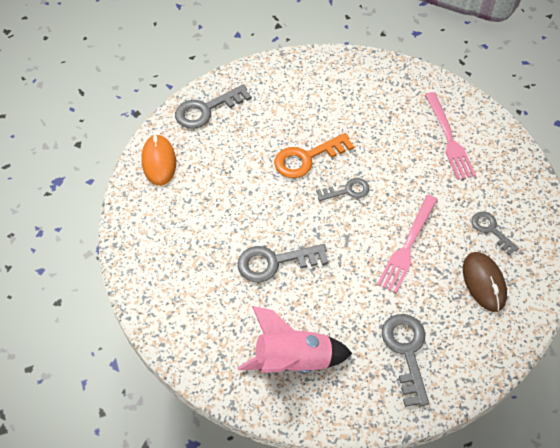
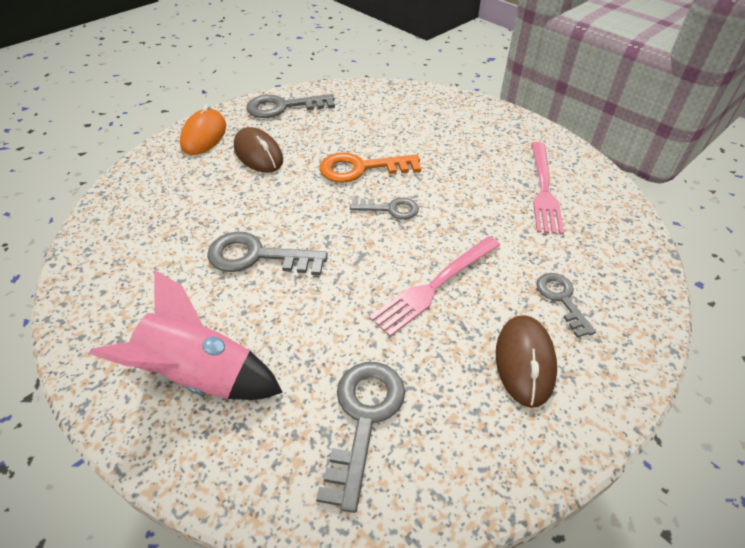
camera: 20 degrees right, 10 degrees down
(217, 168) = (258, 154): none -> brown mouse

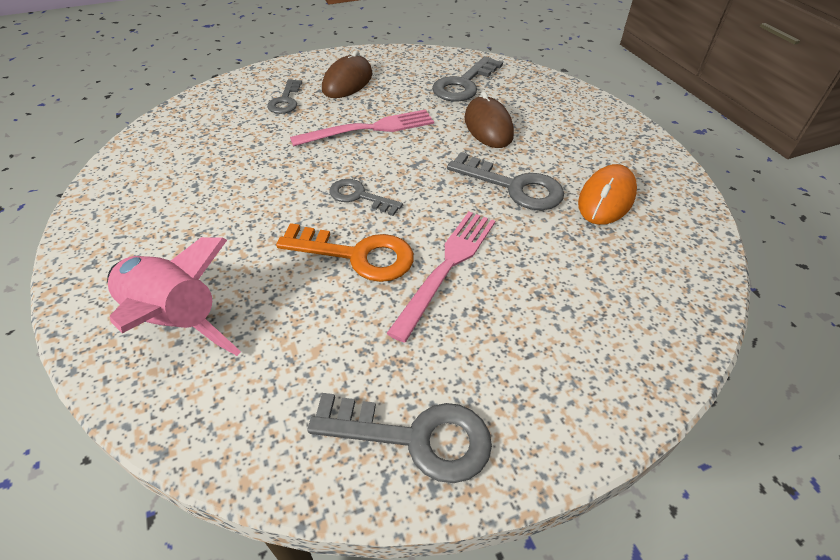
camera: 160 degrees left, 0 degrees up
(201, 375) = (565, 123): pink rocket -> pink rocket (174, 320)
(204, 136) = (575, 397): orange mouse -> orange mouse (606, 199)
(258, 154) = (488, 323): brown mouse -> brown mouse (488, 127)
(543, 190) = (186, 173): pink fork -> pink fork (447, 267)

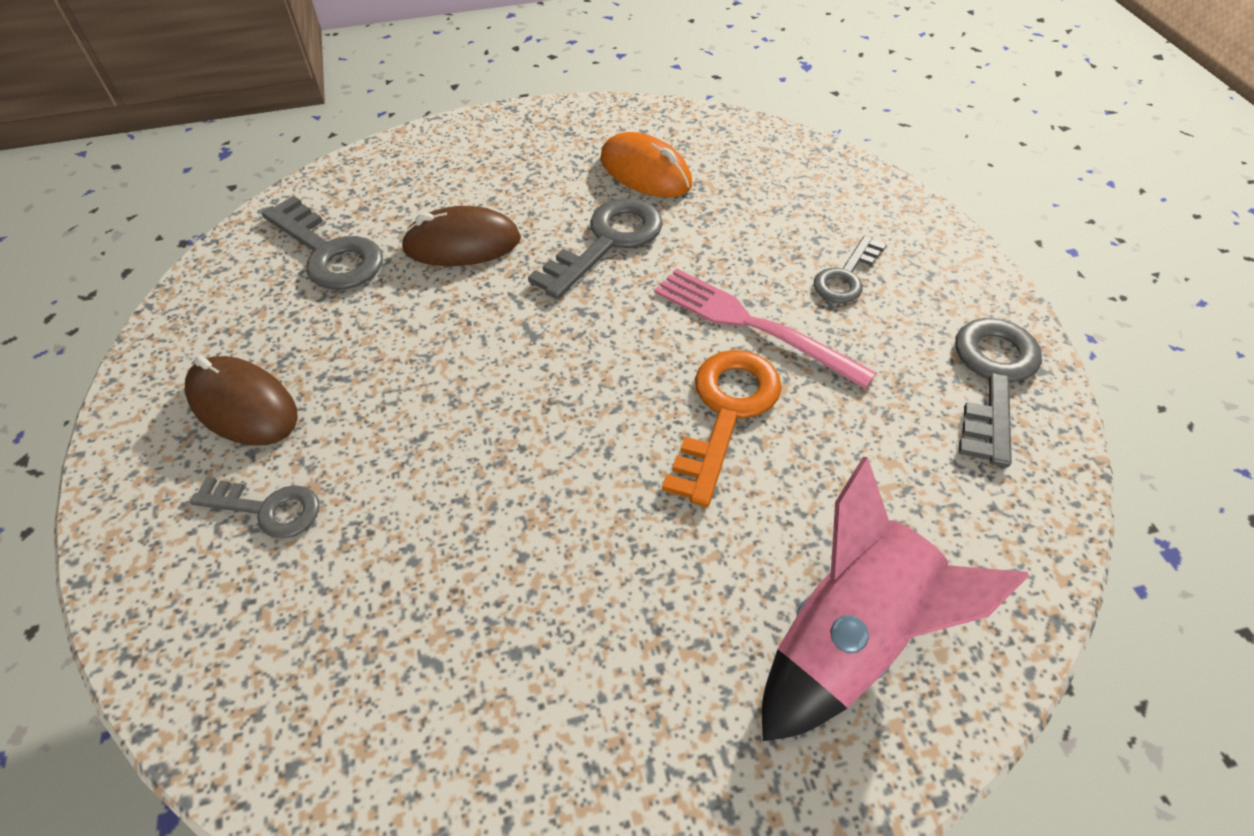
camera: 80 degrees left, 5 degrees up
(359, 196) = (598, 404): grey key -> grey key (846, 276)
(369, 129) = (418, 382): pink fork -> none

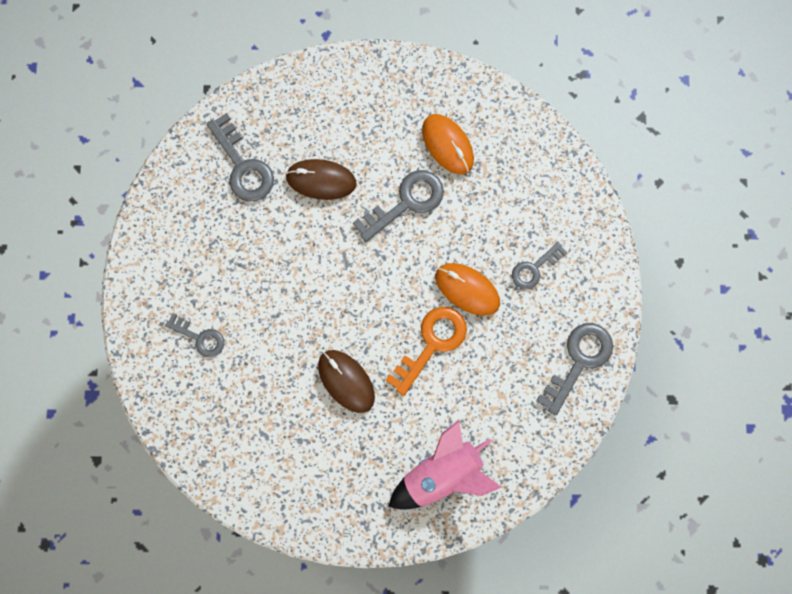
camera: 15 degrees right, 25 degrees up
(243, 405) = (190, 270): brown mouse -> brown mouse (346, 381)
(752, 325) = (467, 289): pink fork -> orange mouse

